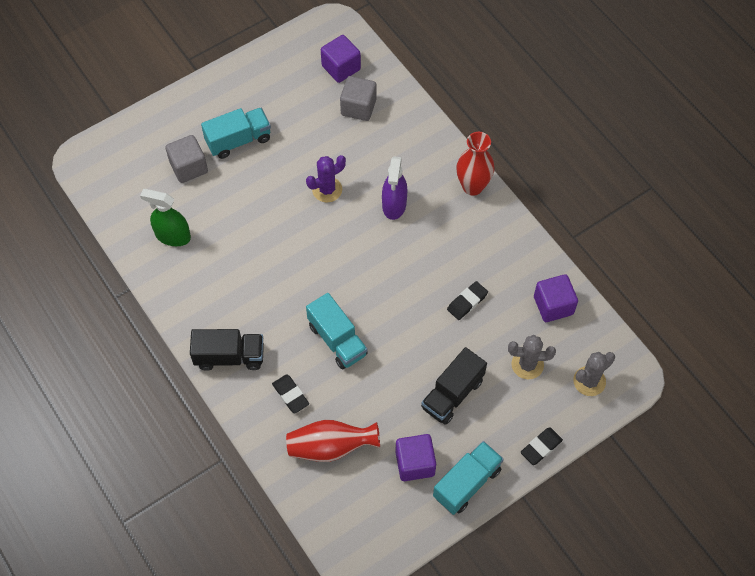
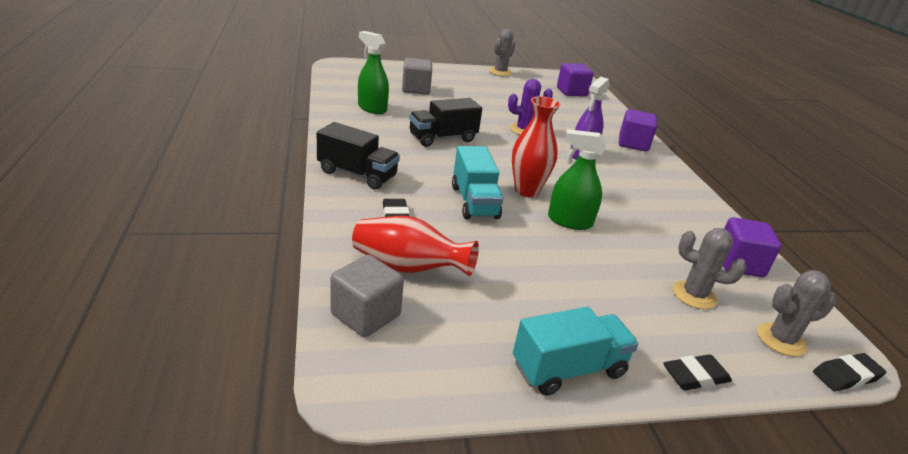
camera: 20 degrees right, 30 degrees down
(238, 140) = (466, 92): turquoise truck -> none
(250, 65) = (500, 72): none -> grey cactus
(358, 107) = (576, 108): grey cube -> grey cube (365, 315)
(415, 463) = (505, 321): purple cube -> purple cube (633, 144)
(418, 323) = (569, 221): none -> green spray bottle
(452, 394) = (585, 283): black truck -> black truck (442, 138)
(467, 302) = (633, 227): black eraser -> black eraser (846, 376)
(472, 186) = (666, 169): red vase -> red vase (526, 191)

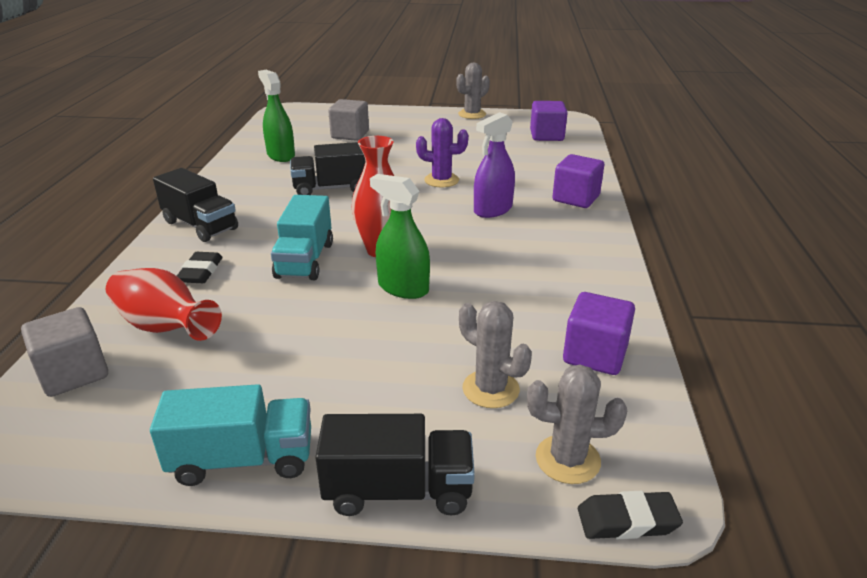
camera: 20 degrees right, 0 degrees up
(695, 376) = (398, 490): black eraser -> black truck

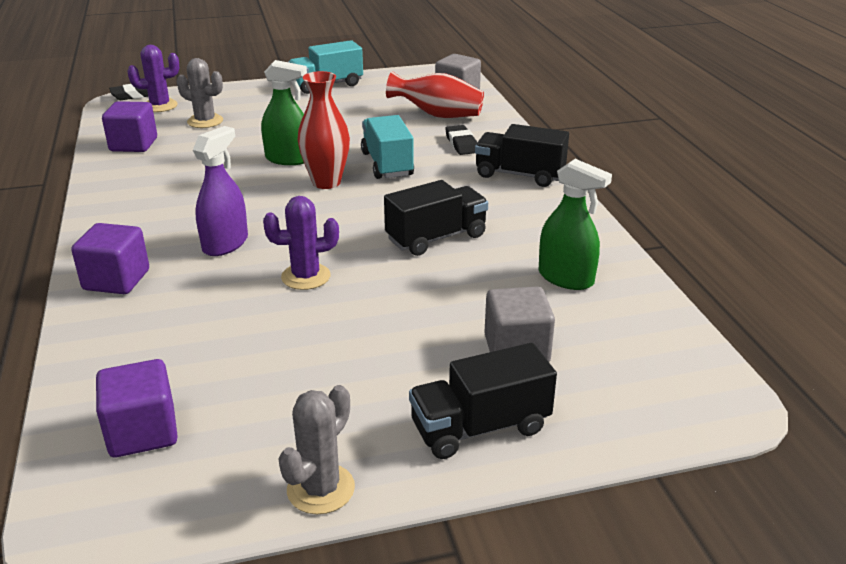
camera: 160 degrees right, 0 degrees up
(398, 490) = (245, 88): black truck -> black truck (480, 427)
(567, 459) = (160, 106): grey cactus -> purple cactus

